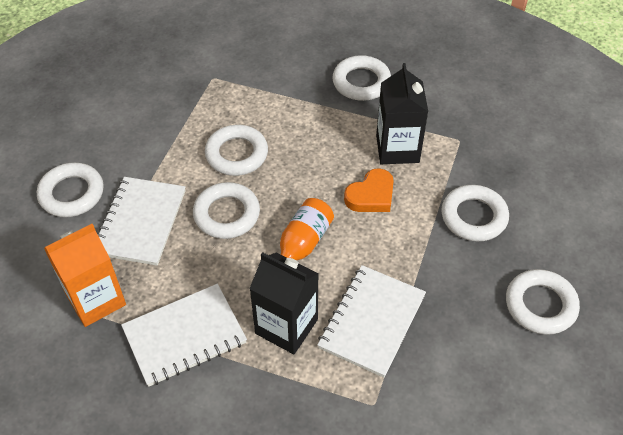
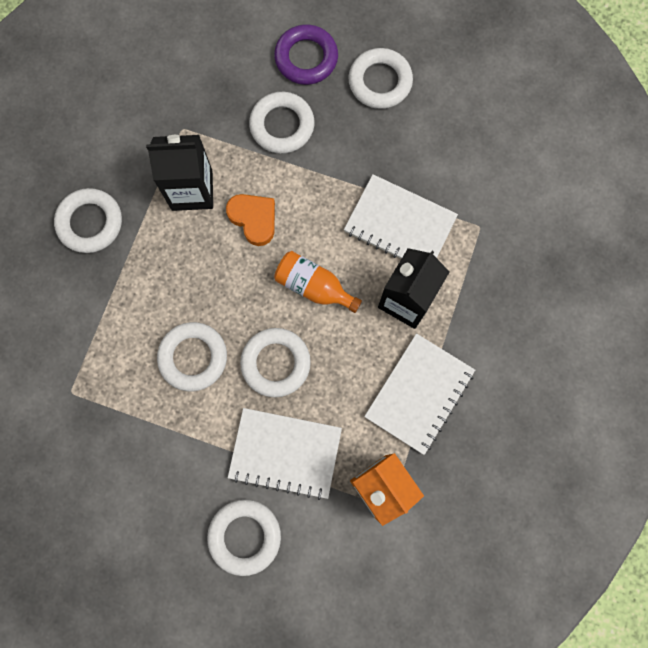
camera: 90 degrees left, 25 degrees up
(184, 336) = (419, 394): white notebook -> white notebook turned 60 degrees clockwise
(555, 237) = (306, 58): none -> purple ring

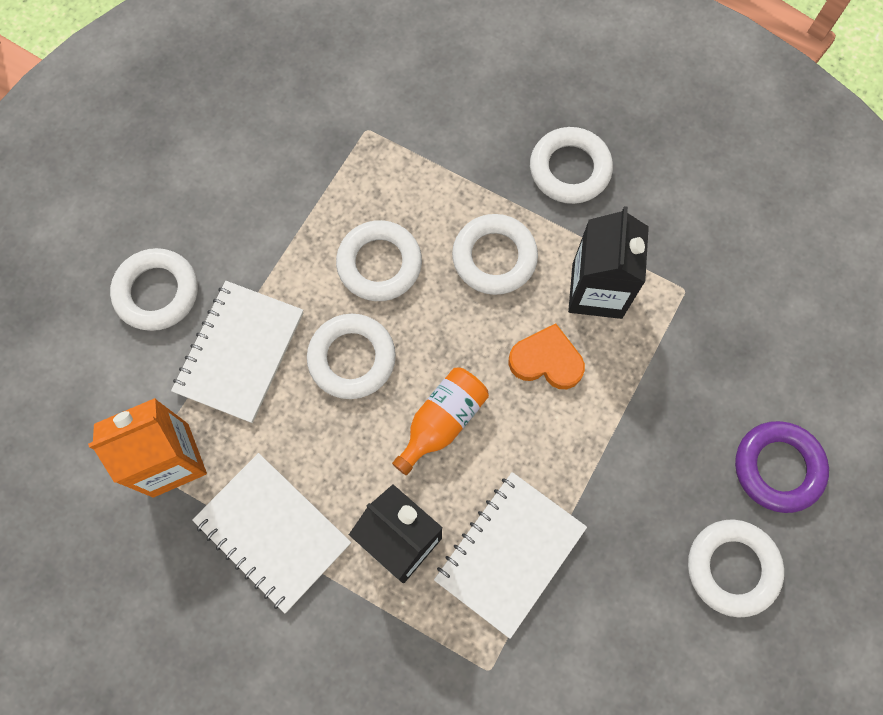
camera: 100 degrees right, 5 degrees down
(254, 219) = (546, 361): orange heart -> orange heart turned 135 degrees counterclockwise
(282, 126) = (676, 418): white ring -> white ring (494, 257)

